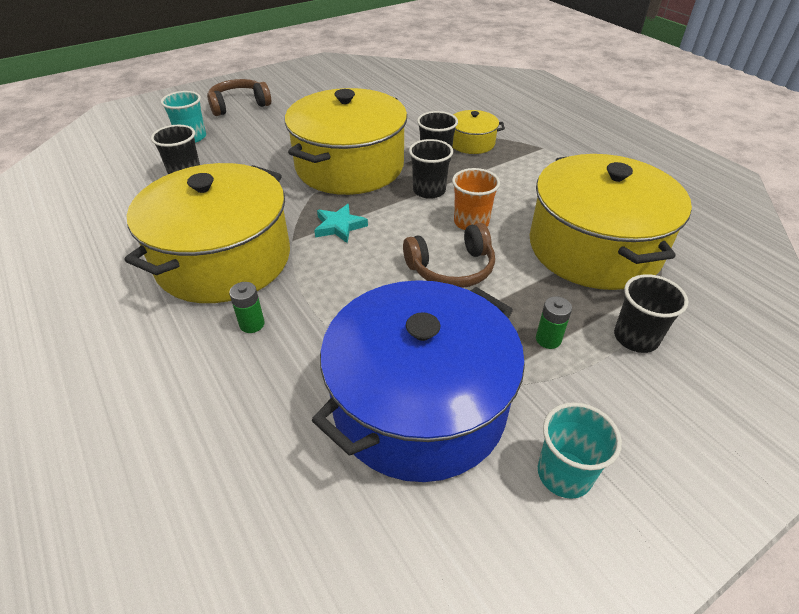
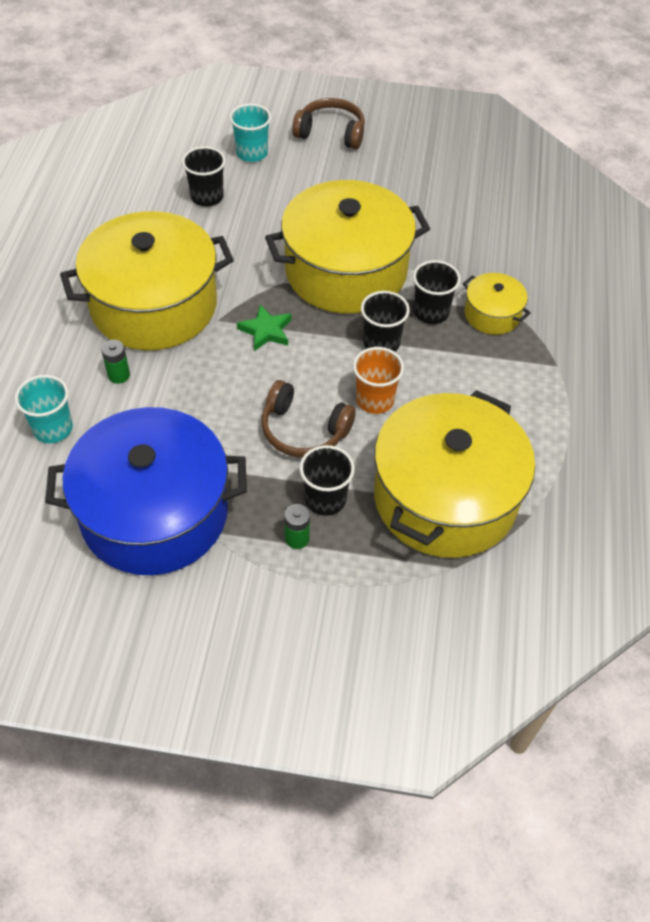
camera: 40 degrees right, 10 degrees up
(339, 226) = (266, 331): turquoise star -> green star
(564, 474) = (184, 624): turquoise cup -> turquoise cup (53, 428)
(636, 337) = (363, 588): black cup -> black cup (325, 499)

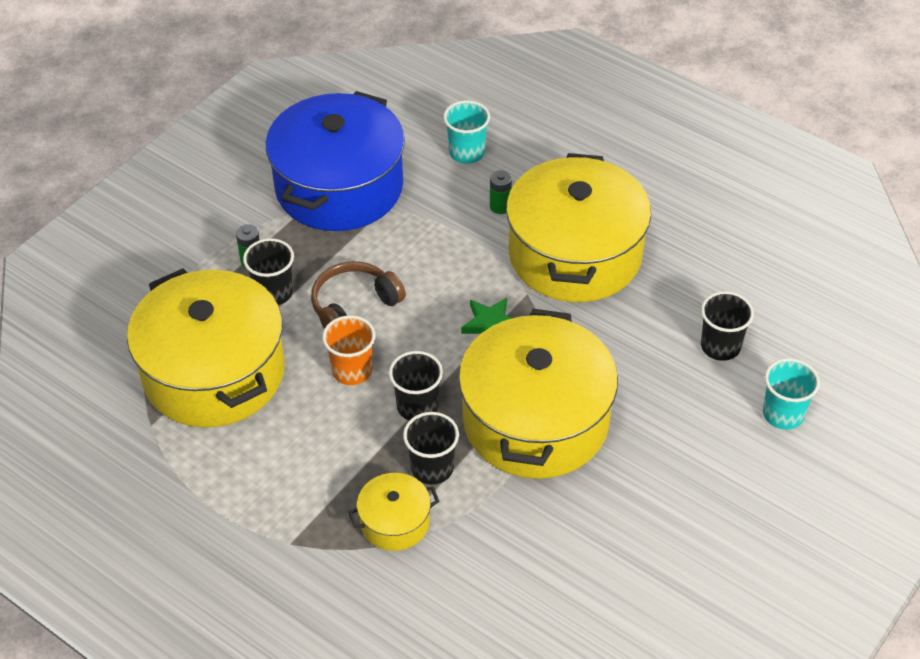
camera: 120 degrees right, 5 degrees down
(331, 133) = (791, 510): brown headphones -> none

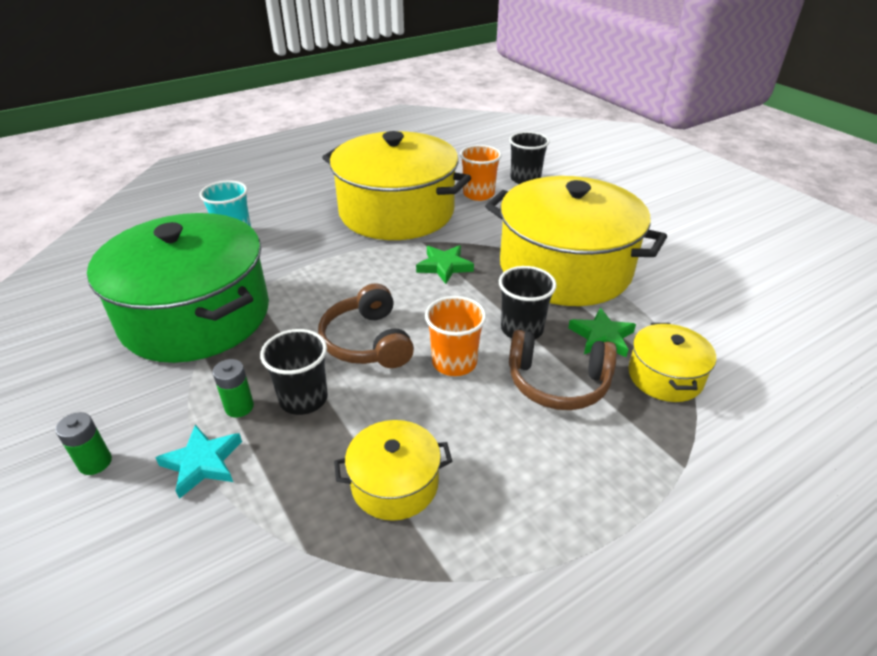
camera: 70 degrees left, 10 degrees down
(196, 266) = (202, 463): none -> turquoise star
(214, 373) = (395, 483): yellow pot -> yellow pot, size x0.45
(339, 187) = (196, 315): blue pot -> green pot
(355, 446) = (558, 383): none -> brown headphones
(432, 468) = (601, 337): black cup -> green star
(500, 206) = (314, 232): green battery -> green battery (95, 462)
(655, 312) = (478, 194): none -> orange cup
(783, 414) = (595, 173): turquoise cup -> none

